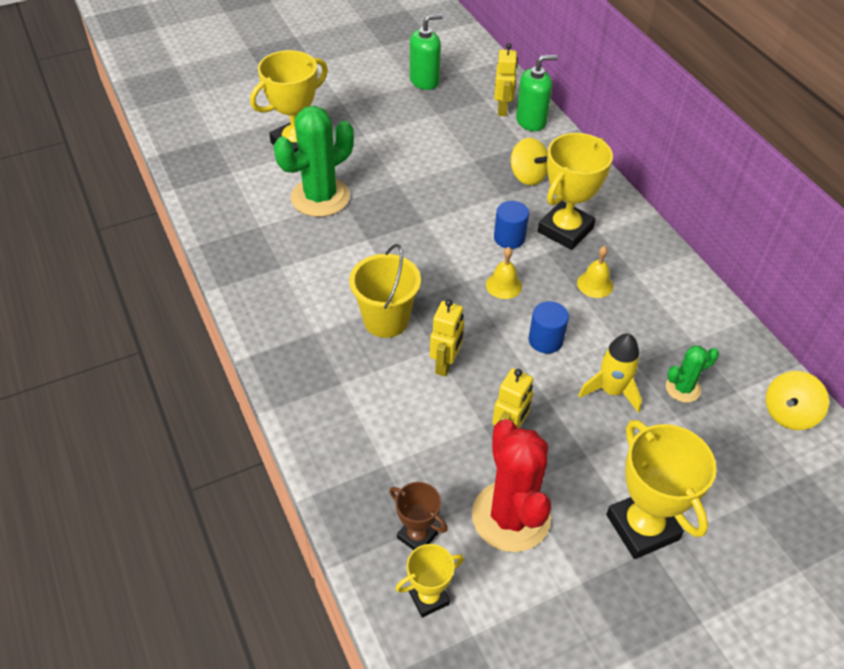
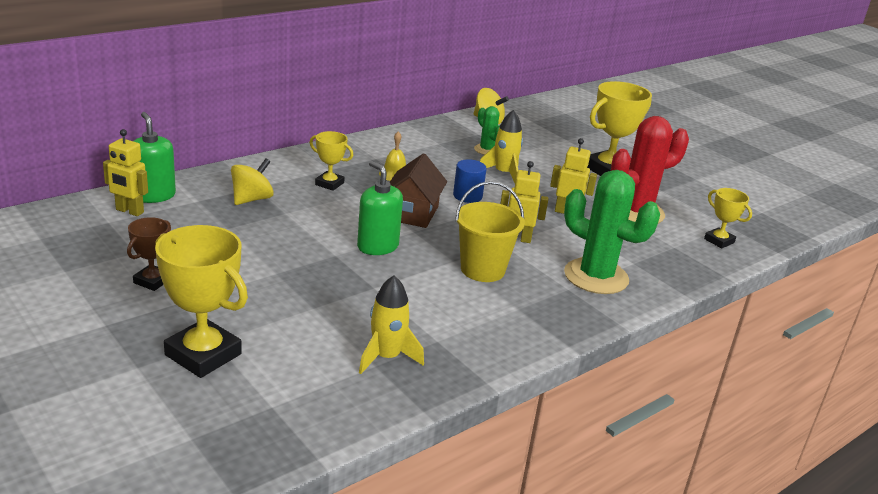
camera: 105 degrees left, 20 degrees down
(267, 233) = (386, 357): none -> yellow rocket
(320, 197) = (311, 324): green cactus -> green cactus (596, 276)
(417, 536) = (679, 246): brown trophy -> brown trophy (152, 281)
(424, 80) = (57, 263): green soap dispenser -> green soap dispenser (377, 246)
(502, 109) = (129, 211): yellow robot -> yellow robot turned 150 degrees counterclockwise
(503, 285) = (412, 213): yellow bell -> brown house
(509, 238) = (348, 209): blue cylinder -> none
(565, 230) = (329, 184): yellow trophy -> yellow trophy, size x0.55

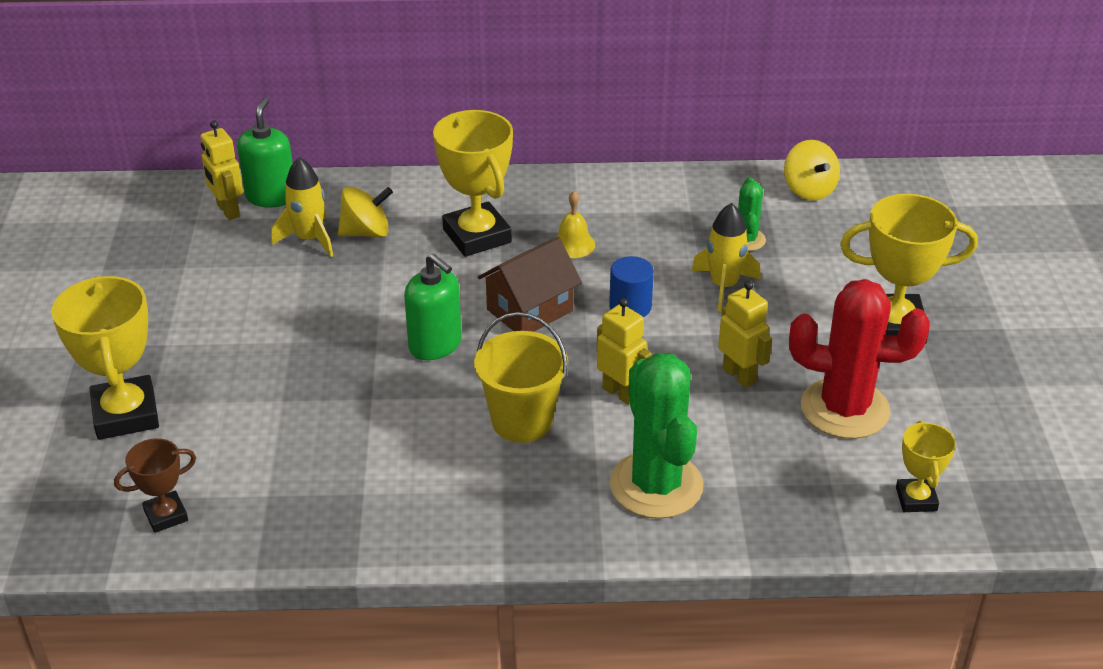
camera: 40 degrees right, 10 degrees up
(152, 281) = (165, 309): brown trophy -> brown trophy (166, 515)
(329, 184) = (477, 236): yellow trophy -> yellow trophy, size x1.83
(377, 246) = (435, 345): green soap dispenser -> green soap dispenser turned 135 degrees clockwise
(386, 357) = (288, 491): yellow rocket -> yellow rocket (309, 239)

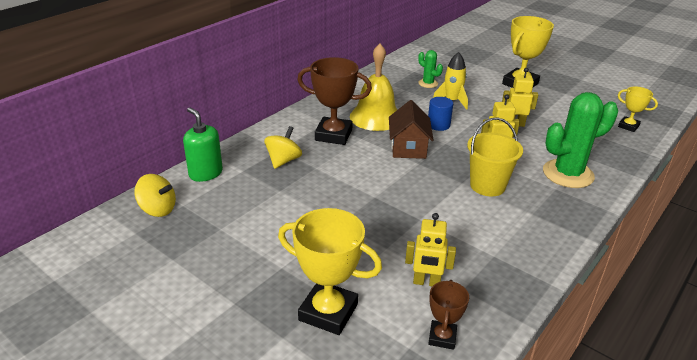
camera: 50 degrees left, 5 degrees down
(228, 211) = (194, 192): yellow robot -> yellow robot (426, 282)
(309, 239) = (262, 178): yellow rocket -> none
(435, 345) = (401, 182): green soap dispenser -> none
(477, 236) = (333, 135): yellow trophy -> brown trophy
(573, 244) = (376, 117): yellow bell -> yellow bell, size x2.13
(656, 485) = (568, 174): green cactus -> green cactus turned 45 degrees counterclockwise
(809, 190) = (414, 59): yellow spinning top -> yellow spinning top (158, 209)
(844, 409) = (560, 114): red cactus -> none

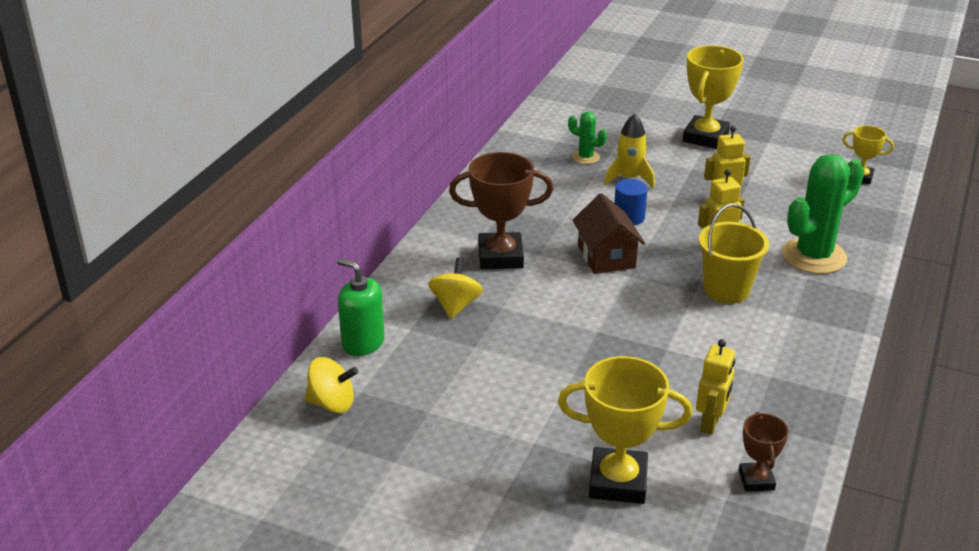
camera: 15 degrees left, 0 degrees up
(376, 117) = (542, 220): yellow bell -> none
(426, 282) = (710, 423): yellow robot -> yellow robot turned 60 degrees counterclockwise

